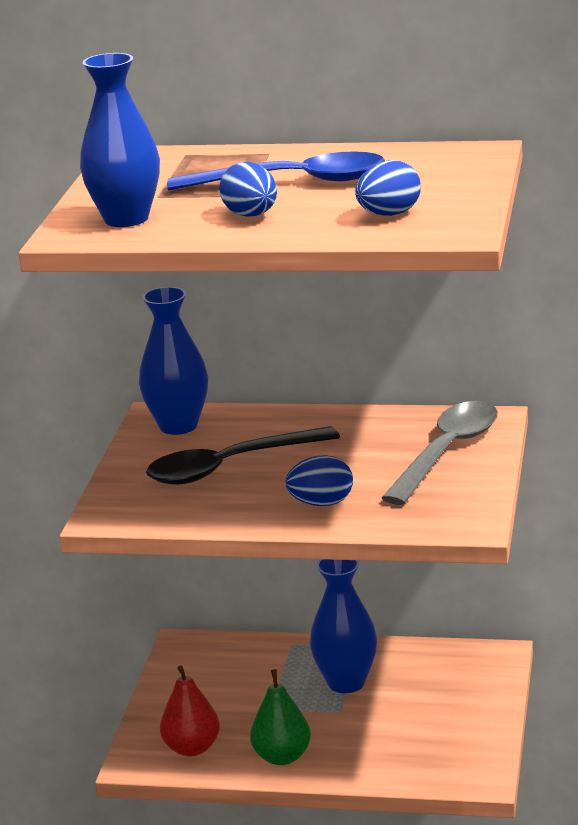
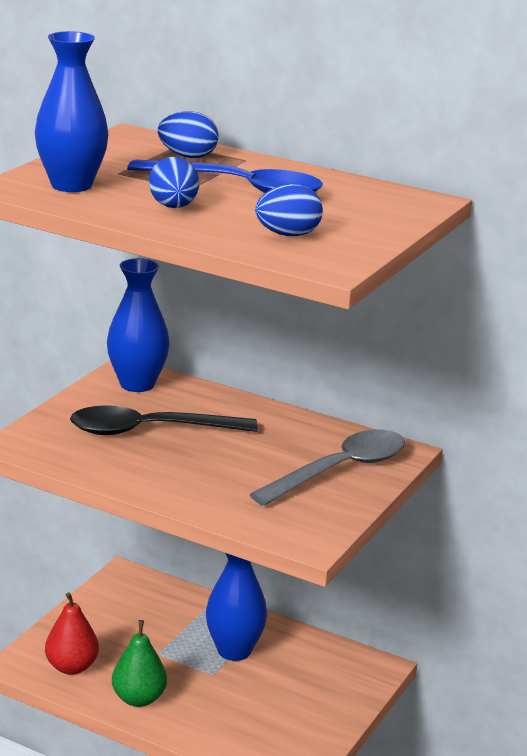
camera: 15 degrees right, 0 degrees up
(321, 503) = (198, 484): blue egg -> blue egg (188, 156)

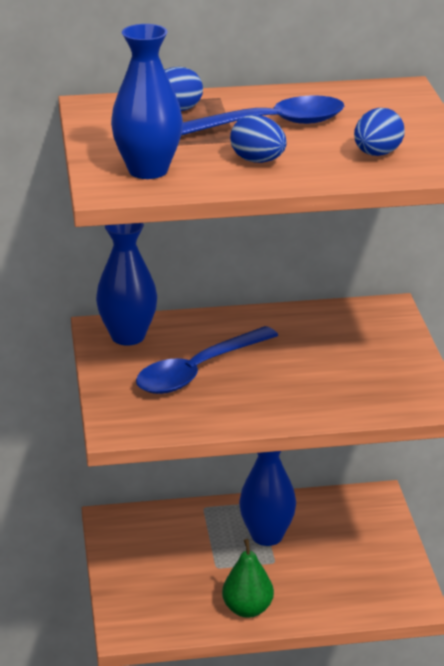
camera: 35 degrees left, 5 degrees up
(71, 667) = (167, 613): red pear -> none
(150, 431) = (198, 371): black spoon -> blue spoon
(339, 470) = (373, 341): grey spoon -> none

